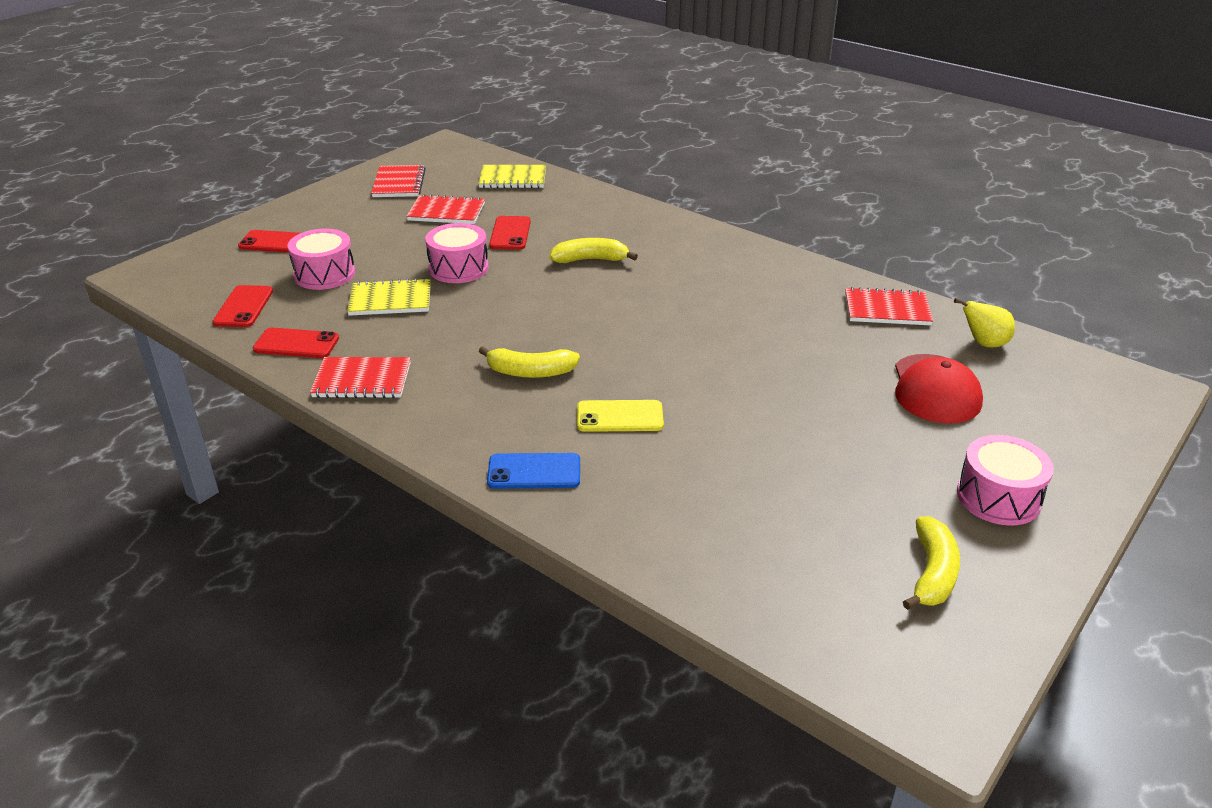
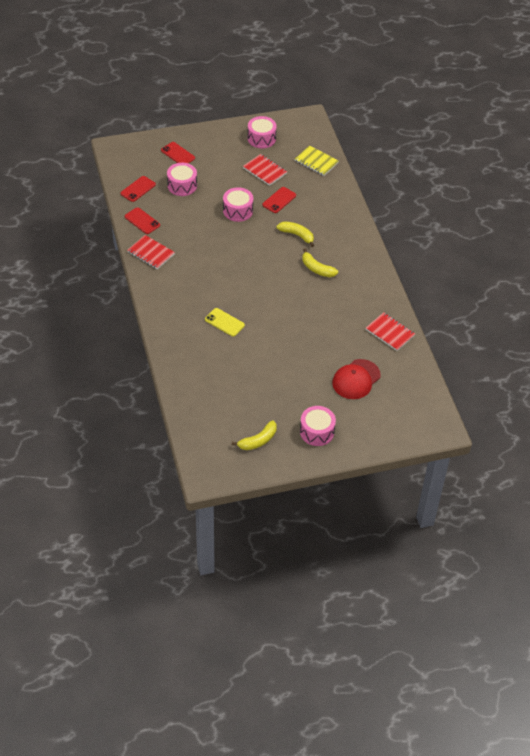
camera: 35 degrees right, 15 degrees up
(390, 300) = (195, 215): yellow notebook -> none
(399, 183) = (261, 138): red notebook -> pink drum
(530, 372) = (213, 283): yellow banana -> yellow banana (317, 269)
(534, 472) = (173, 328): blue phone -> none
(983, 344) = (406, 372): yellow pear -> none

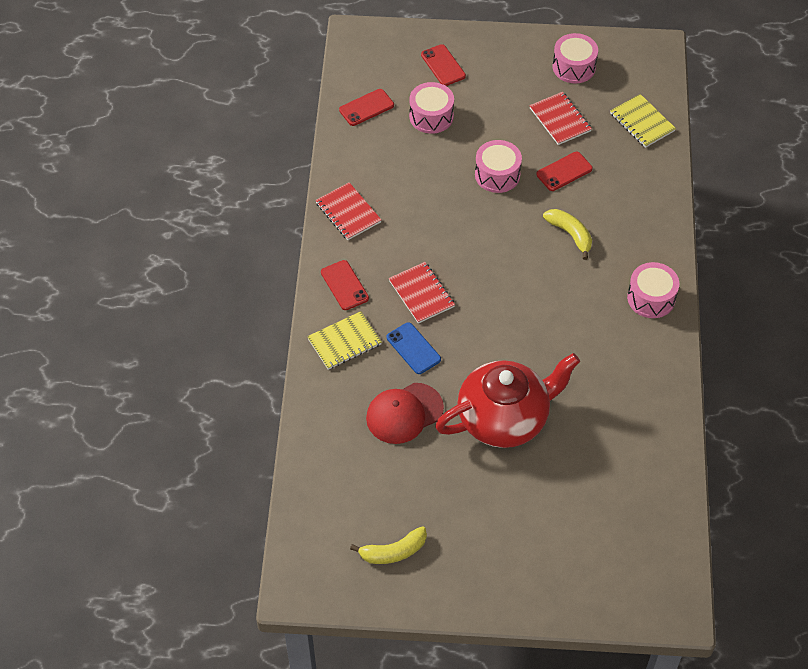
camera: 20 degrees right, 5 degrees up
(142, 221) = (354, 159): red phone -> red phone (344, 285)
(179, 328) = (344, 342): none -> yellow notebook
(224, 322) = (413, 348): yellow phone -> blue phone
(297, 349) = (504, 419): none -> red teapot
(317, 269) = (580, 296): yellow banana -> none
(317, 432) = (485, 561): pink drum -> pink drum (651, 298)
(356, 379) = (574, 491): red cap -> red cap (404, 413)
(390, 332) = (653, 428): red notebook -> red notebook (421, 294)

